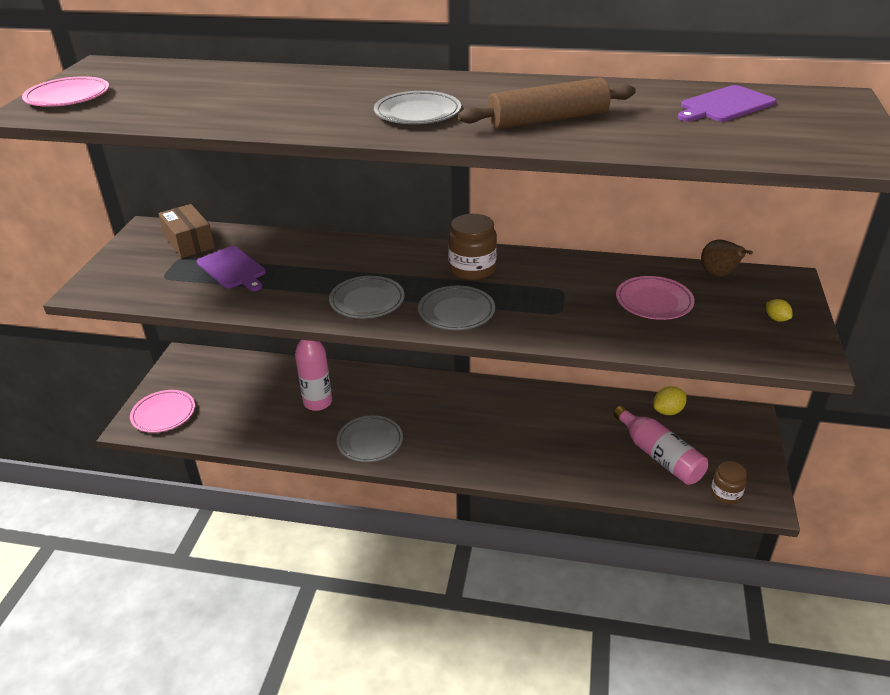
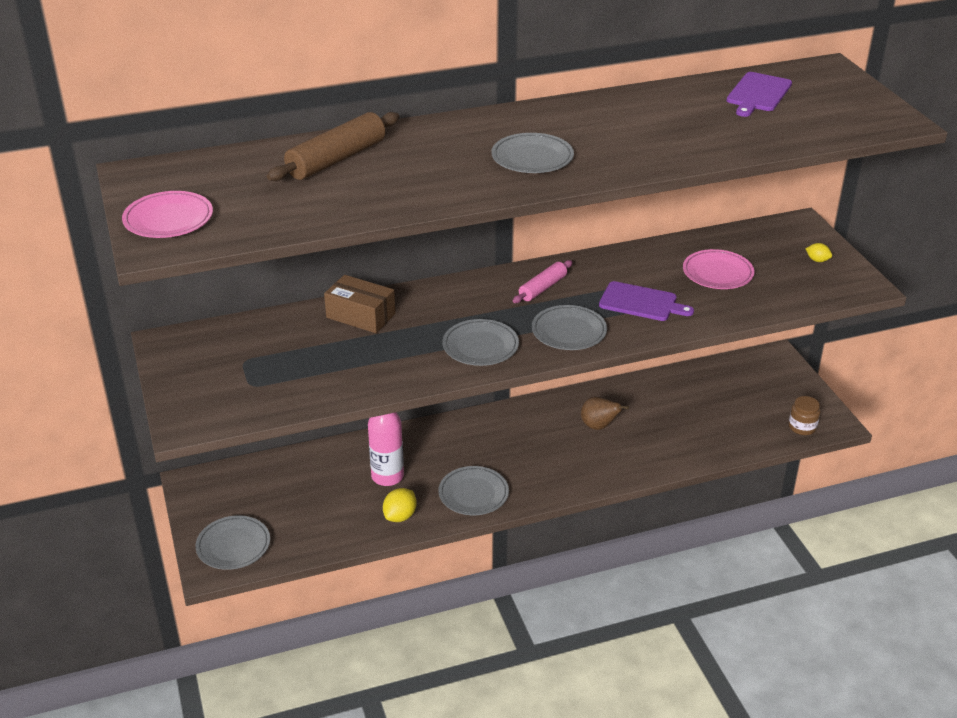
camera: 30 degrees left, 0 degrees up
(163, 414) = (233, 546): pink plate -> grey plate
(189, 242) = (233, 342): brown box -> brown box (360, 316)
(232, 269) = (314, 356): purple cutting board -> purple cutting board (641, 302)
(472, 269) = (543, 288): brown jar -> pink rolling pin
(548, 120) = (644, 139): brown rolling pin -> brown rolling pin (336, 159)
(659, 456) = (731, 415): pink bottle -> none
(668, 411) = (709, 374): yellow lemon -> yellow lemon (400, 516)
(719, 275) = (746, 234): brown pear -> brown pear (599, 426)

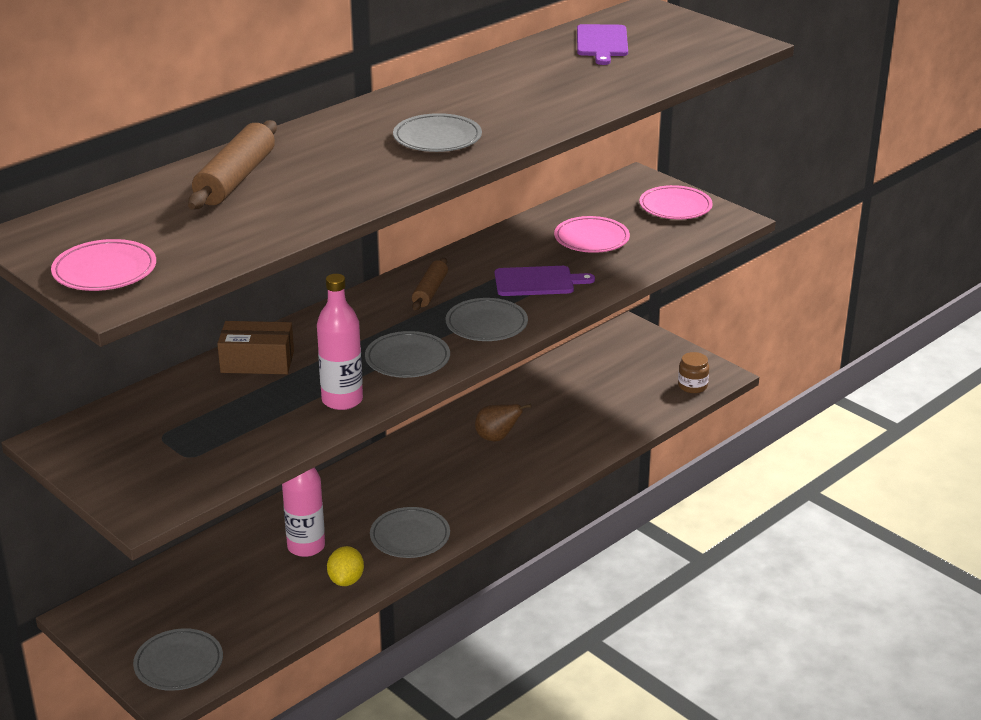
camera: 25 degrees left, 5 degrees down
(402, 369) = (342, 400): none -> pink bottle
(543, 288) = (430, 291): pink rolling pin -> brown rolling pin
(817, 260) = (675, 207): yellow lemon -> pink plate

